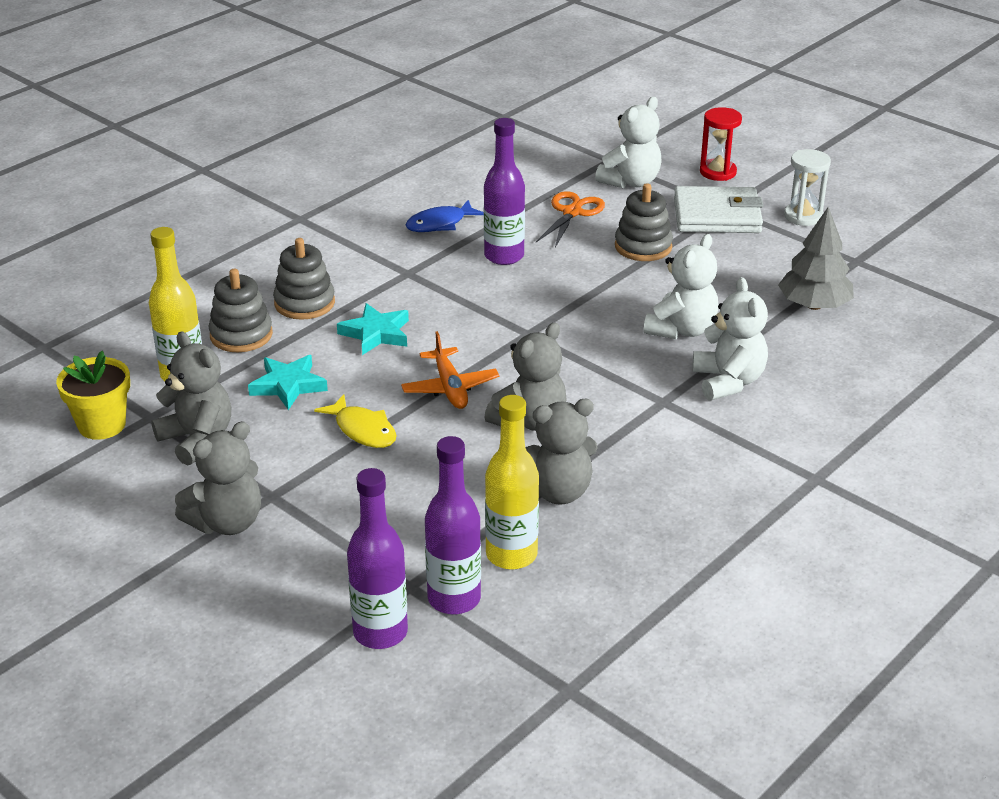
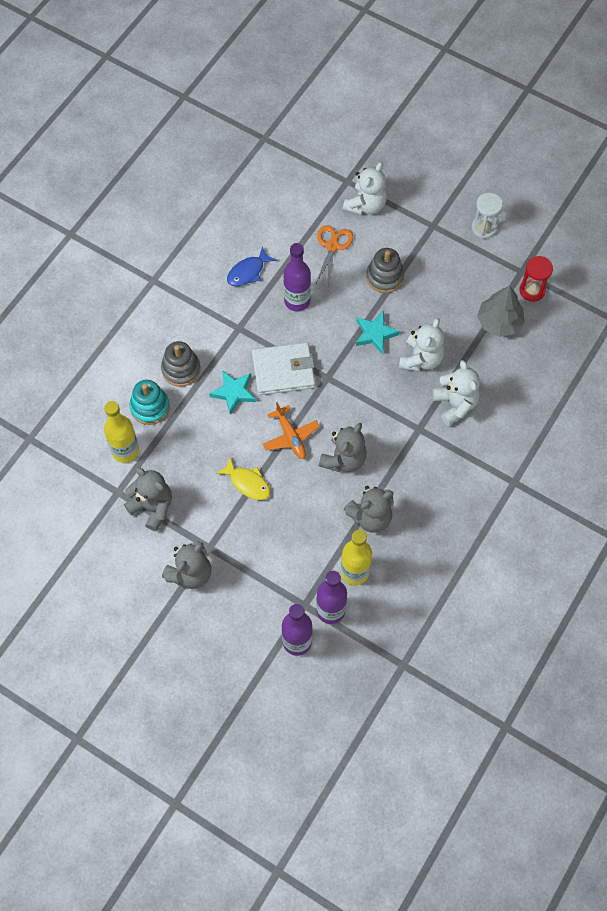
camera: 10 degrees left, 30 degrees up
(102, 425) = (91, 504): yellow flower pot -> none
(241, 335) = (150, 407): grey stacking toy -> turquoise stacking toy
(288, 385) = (192, 450): turquoise star -> turquoise star (375, 334)
(717, 216) = (428, 236): white wallet -> white wallet (283, 371)
(718, 172) = (422, 185): red hourglass -> red hourglass (532, 290)

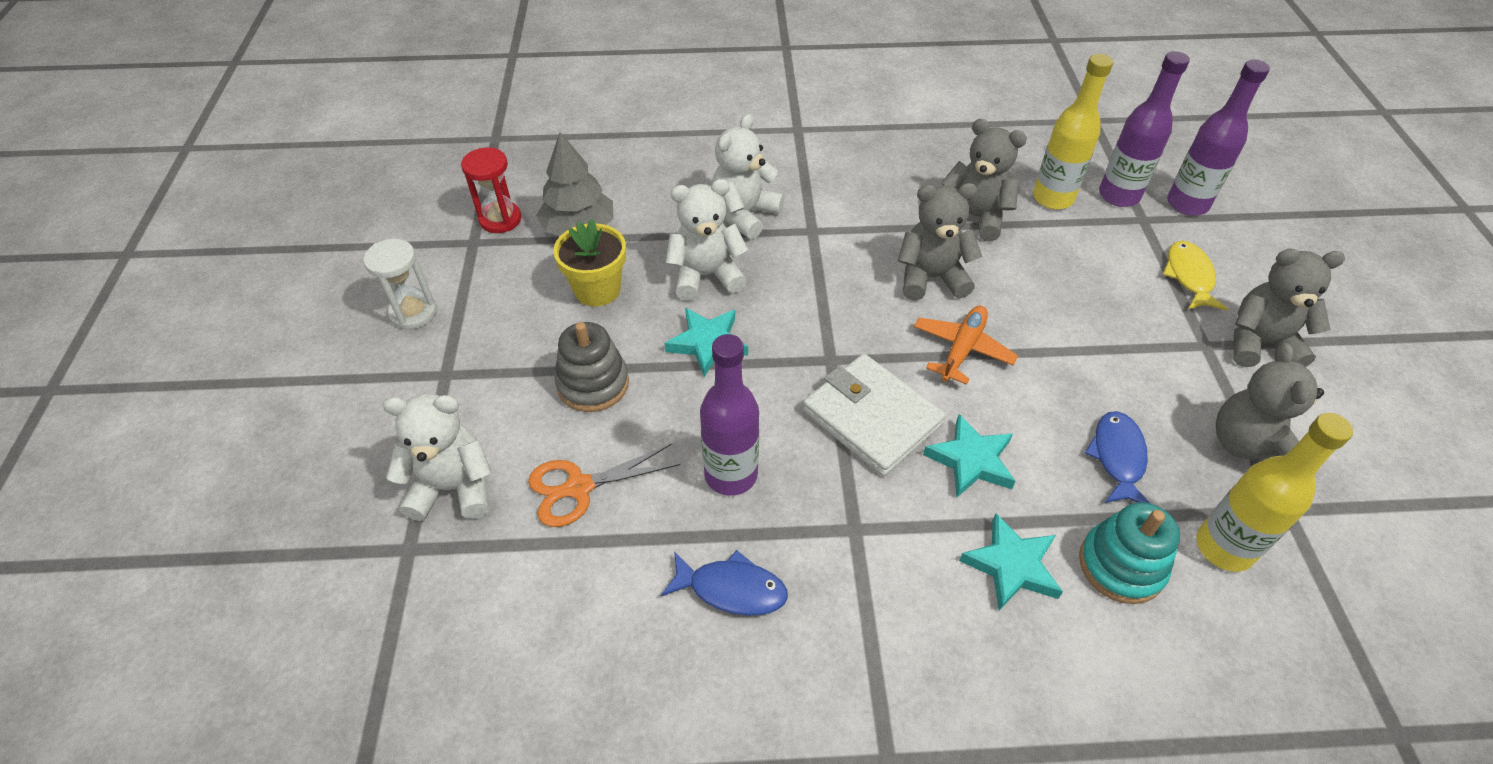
camera: 125 degrees left, 15 degrees down
(181, 369) = (1011, 566): grey stacking toy -> turquoise star
(190, 450) = (1117, 457): none -> blue fish
(248, 483) = (1078, 357): yellow fish -> yellow fish (1189, 276)
(445, 308) = (597, 290): none -> yellow flower pot

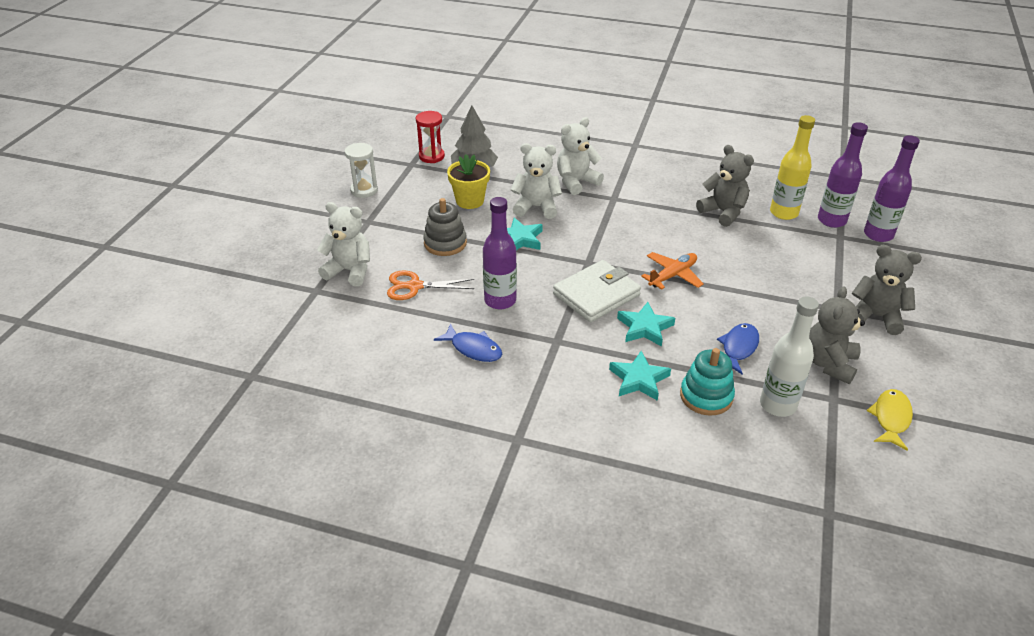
camera: 20 degrees right, 10 degrees down
(871, 418) = (596, 295): white wallet -> white wallet turned 75 degrees clockwise
(931, 278) = (675, 237): grey teddy bear -> none
(1189, 276) = (851, 272): yellow fish -> yellow fish (891, 418)
(1224, 548) = (777, 405): yellow bottle -> white bottle

